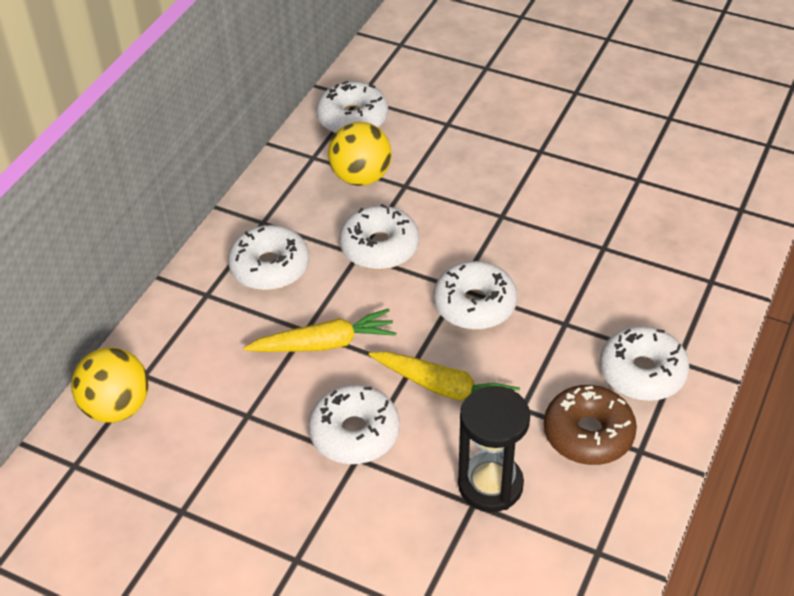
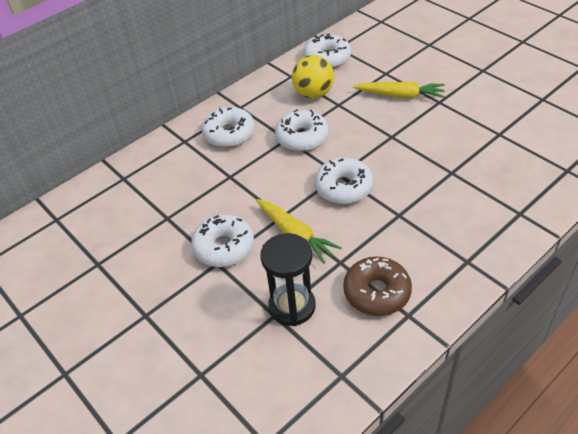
camera: 25 degrees right, 0 degrees up
(117, 407) = (98, 193): yellow ball -> none
(324, 344) = (236, 187): yellow carrot -> yellow carrot (400, 95)
(642, 372) = (437, 262): white donut -> none

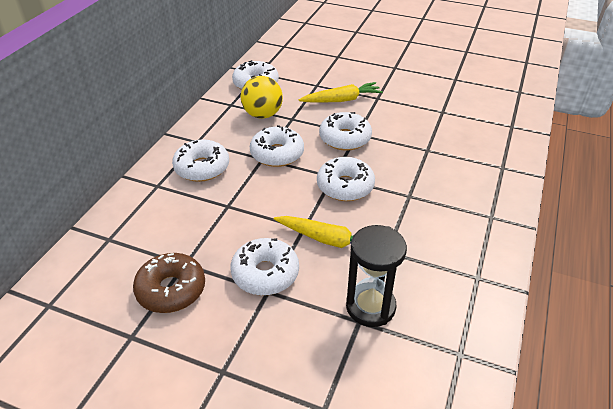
camera: 30 degrees left, 5 degrees down
(376, 138) = (345, 138): none -> white donut
(377, 292) = (437, 267): brown donut -> brown donut (171, 289)

